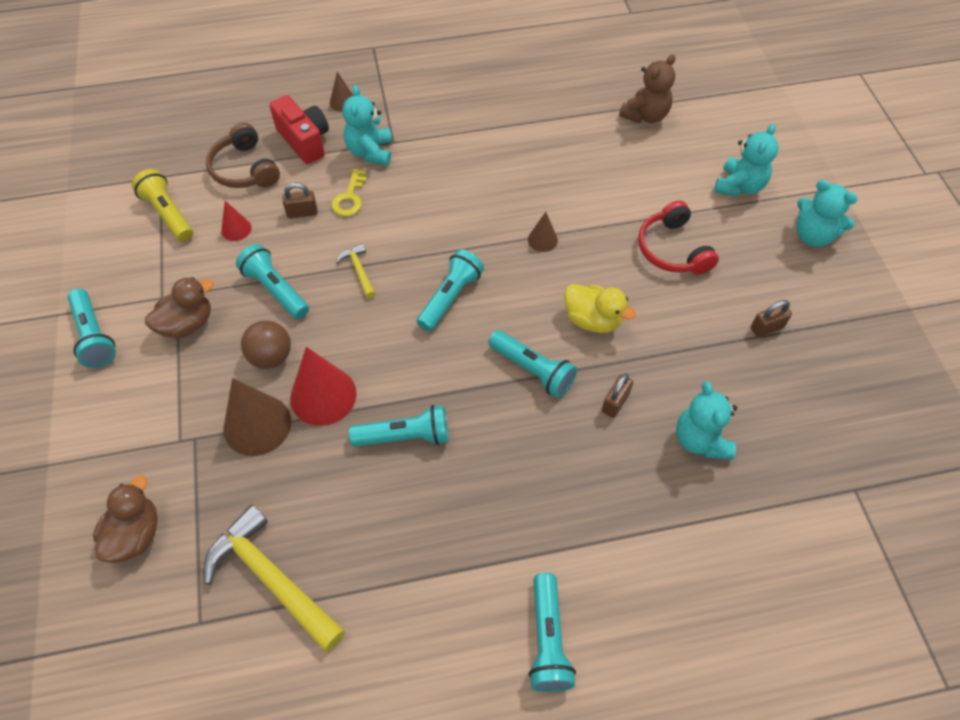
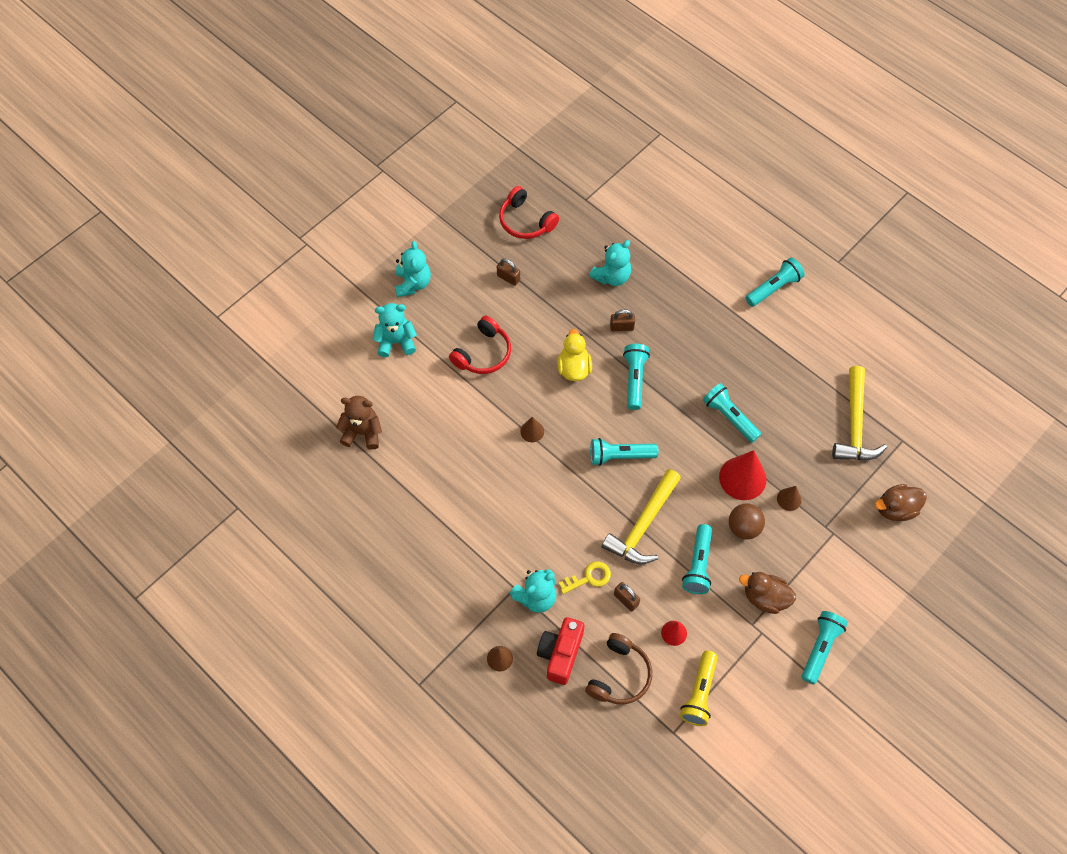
camera: 125 degrees left, 5 degrees up
(257, 425) = (789, 499): brown cone -> brown cone, size x0.51
(359, 270) = (643, 525): yellow hammer -> yellow hammer, size x2.11
(851, 395) = (525, 221): none -> red headphones

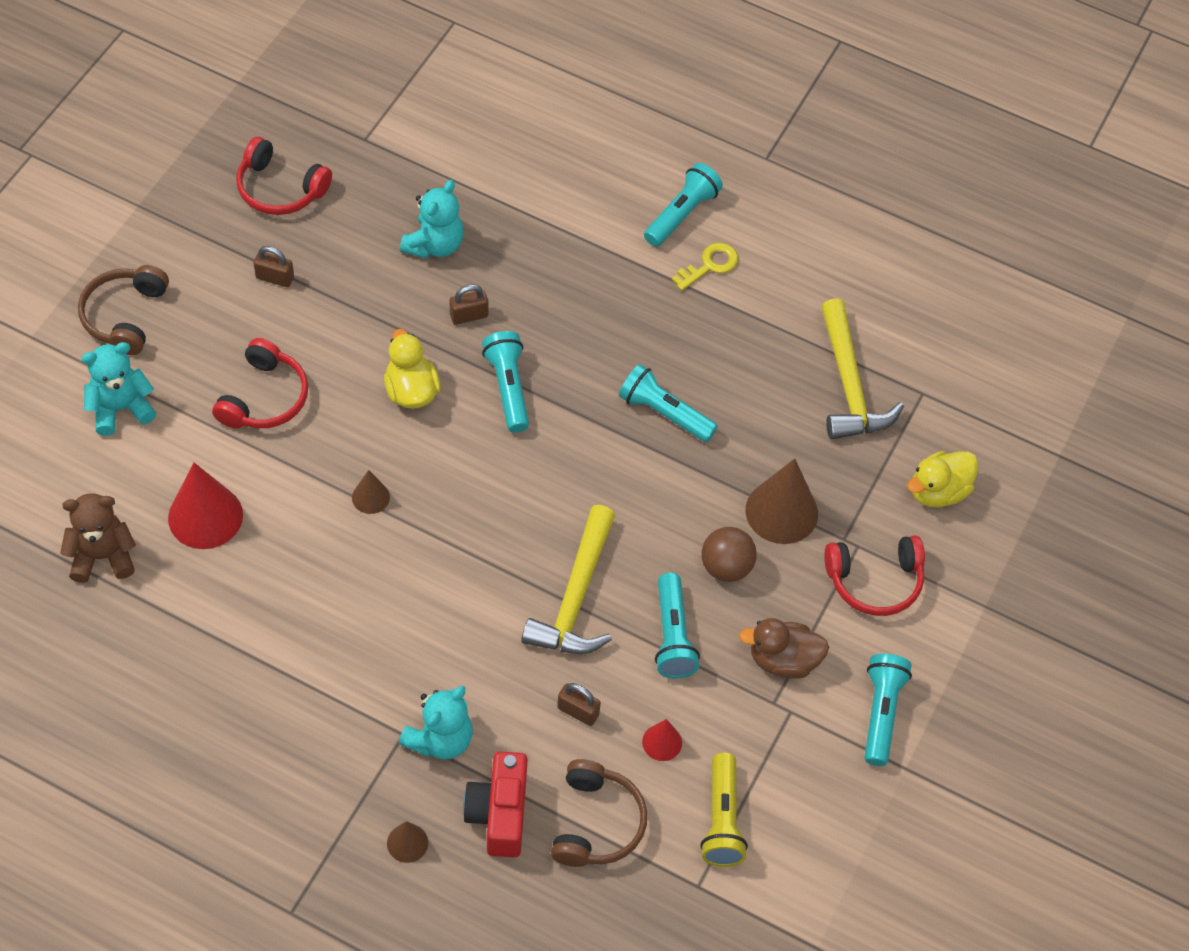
camera: 20 degrees left, 5 degrees down
(413, 283) = (125, 316): turquoise teddy bear -> brown headphones
(589, 577) = (514, 692): yellow key -> yellow key (710, 265)
(620, 456) = (515, 504): turquoise flashlight -> none
(742, 478) = (706, 496): red cone -> red cone (205, 516)
(789, 499) = (781, 512): brown cone -> brown cone, size x1.94
(838, 559) = (875, 581): none -> red headphones
(895, 509) = (938, 491): brown duck -> yellow duck

